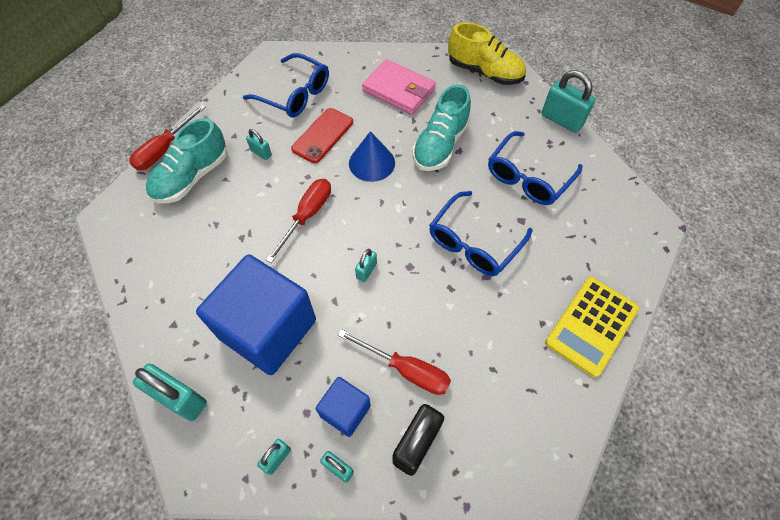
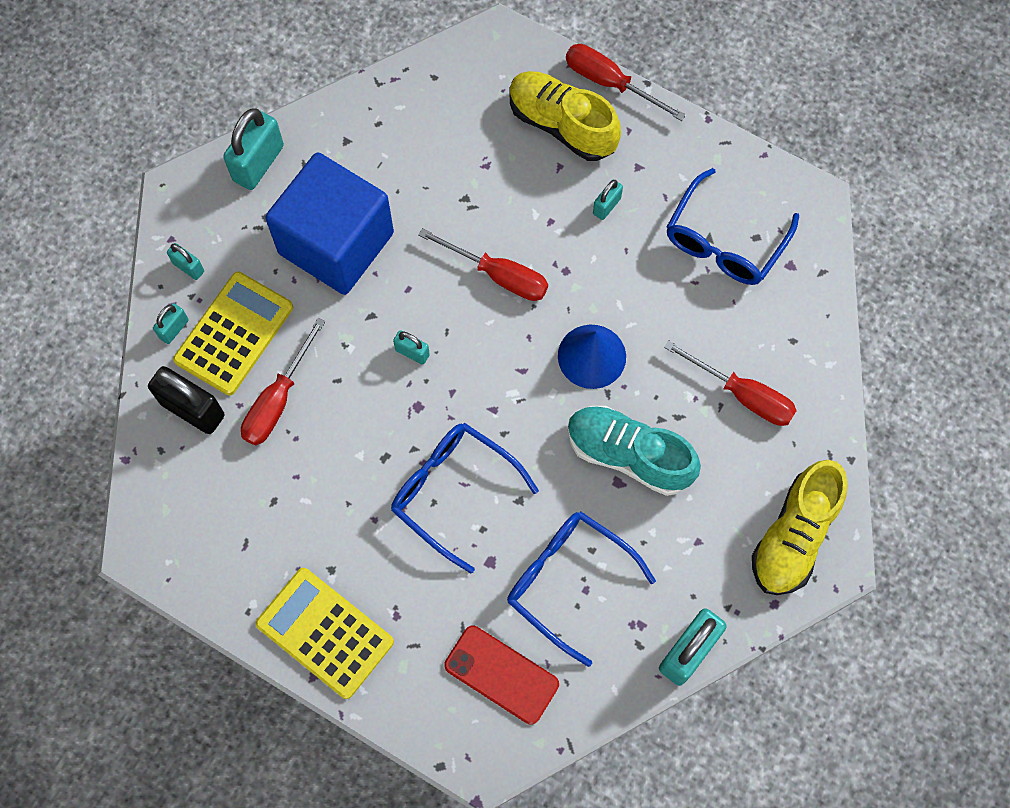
camera: 90 degrees right, 10 degrees up
(192, 177) = (562, 125): turquoise shoe -> yellow shoe
(322, 135) = (642, 286): red phone -> red phone (501, 674)
(345, 411) = (234, 333): blue cube -> yellow calculator
(398, 90) = (742, 395): pink wallet -> red screwdriver

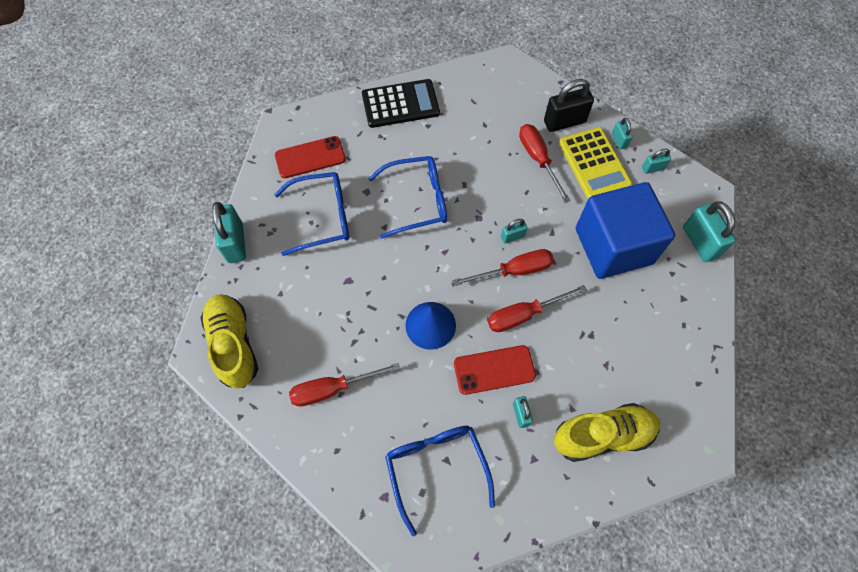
camera: 130 degrees right, 5 degrees down
(325, 633) = (400, 104): yellow calculator -> black calculator
(584, 261) = (494, 369): none -> red phone
(610, 83) = (614, 496): red screwdriver -> red screwdriver (514, 271)
(628, 455) = (357, 297): turquoise shoe -> none

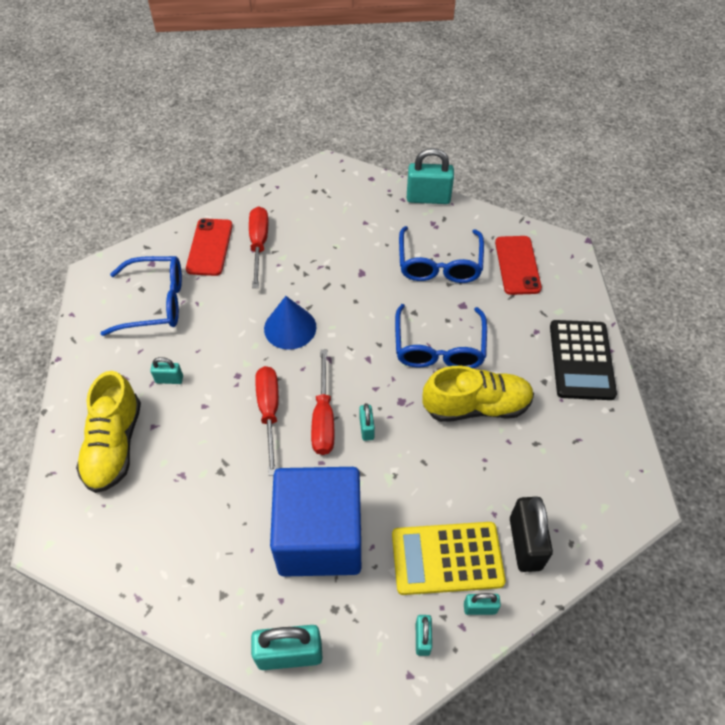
camera: 105 degrees right, 10 degrees down
(234, 344) = (327, 187): yellow shoe -> yellow shoe (476, 406)
(494, 369) = (222, 369): red phone -> red phone (210, 247)
(538, 159) = (469, 490): red screwdriver -> none

